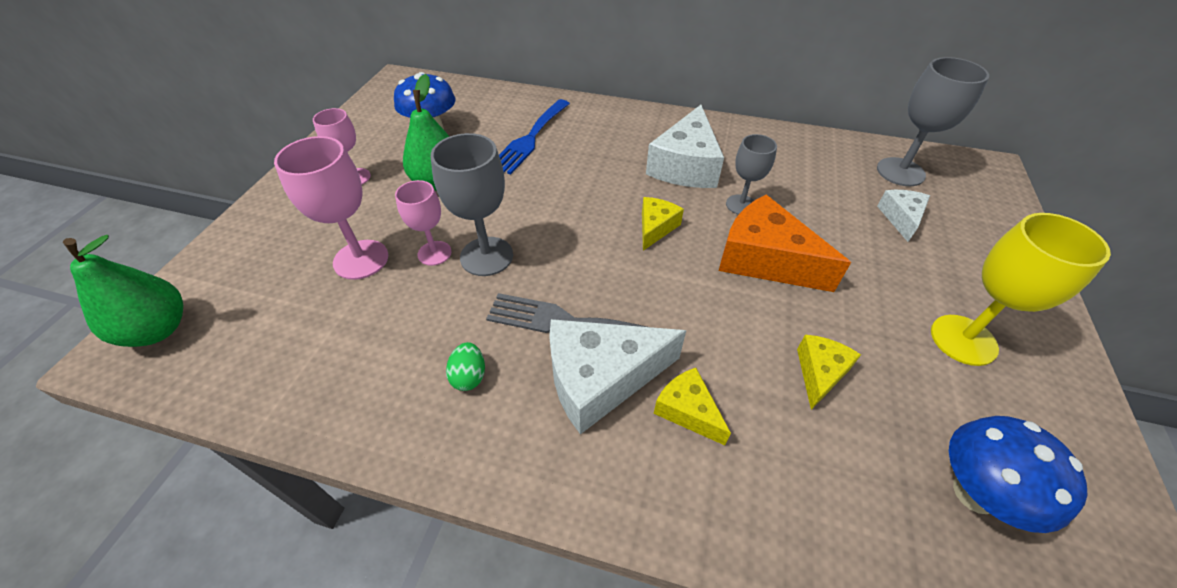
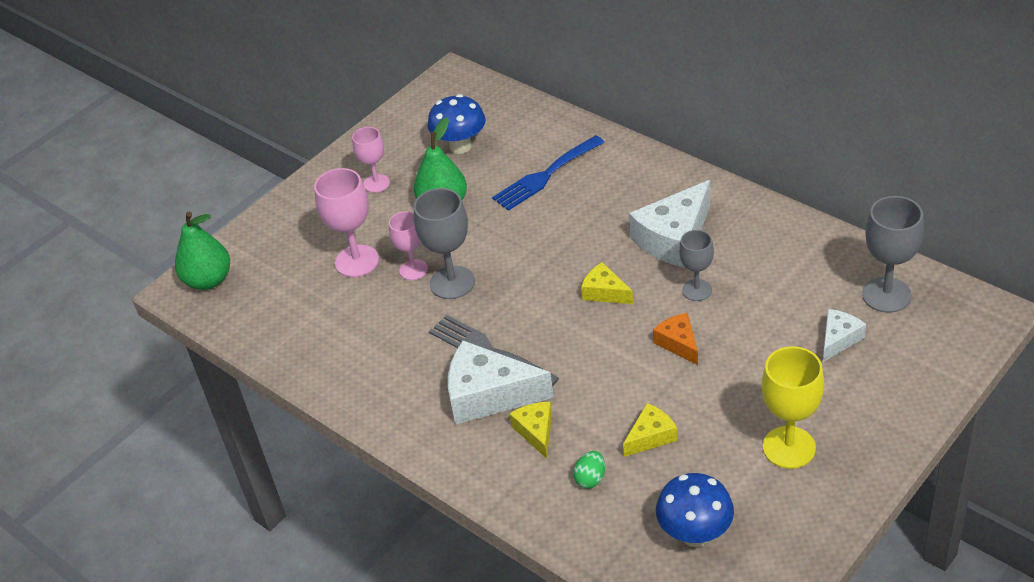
camera: 30 degrees right, 5 degrees down
(469, 376) = (400, 368): green egg -> green egg (590, 478)
(655, 227) = (604, 292): yellow cheese -> yellow cheese turned 105 degrees counterclockwise
(765, 259) = (678, 343): orange cheese -> orange cheese, size x0.53

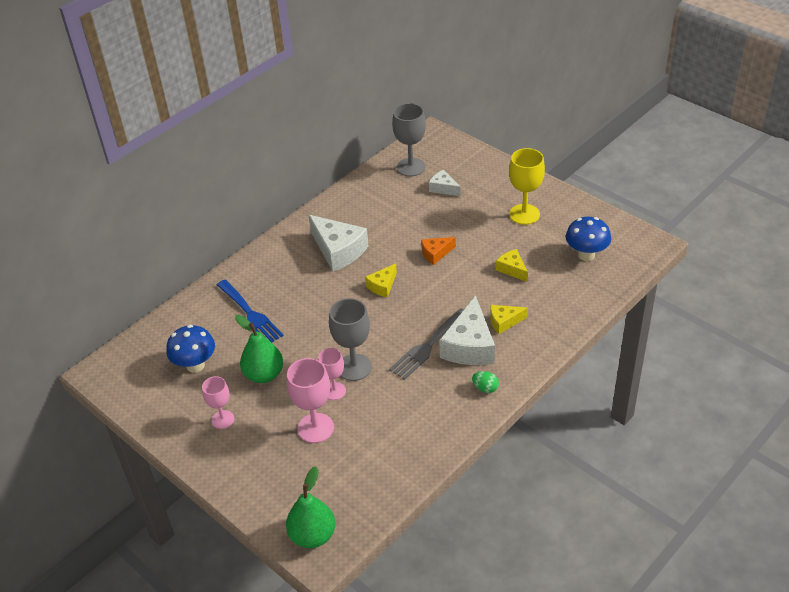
camera: 90 degrees left, 0 degrees up
(590, 478) = (544, 297): green egg -> green egg (485, 388)
(697, 290) = (390, 243): grey goblet -> none

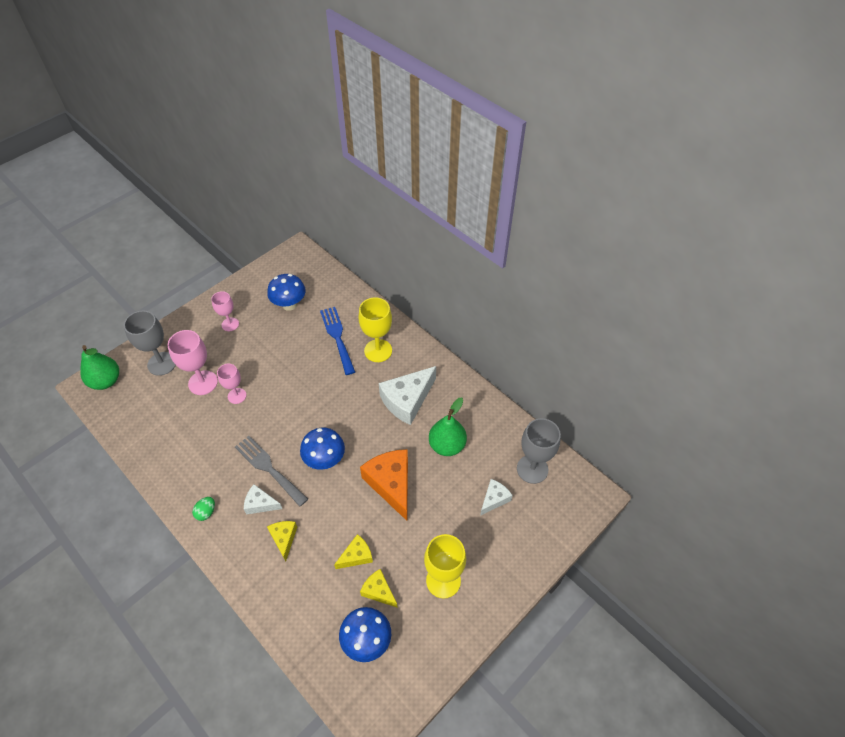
camera: 90 degrees right, 10 degrees up
(250, 314) = (337, 337): blue fork -> blue fork turned 105 degrees clockwise
(264, 374) = (268, 348): green pear -> green pear (447, 445)
(272, 278) = (378, 351): none -> yellow goblet
(354, 367) = (259, 410): grey goblet -> grey goblet (162, 363)
(382, 286) = (353, 435): yellow cheese -> yellow cheese (378, 591)
(414, 303) = (325, 460): none -> blue mushroom
(436, 253) = (391, 484): orange cheese -> orange cheese, size x1.87
(469, 346) = (260, 504): white cheese -> white cheese, size x0.53

